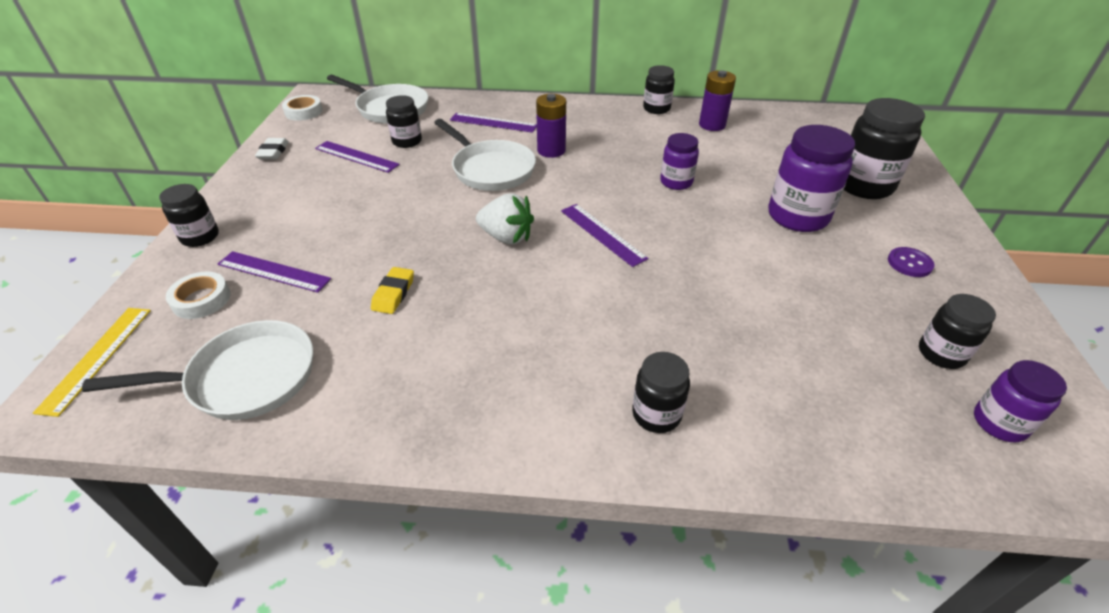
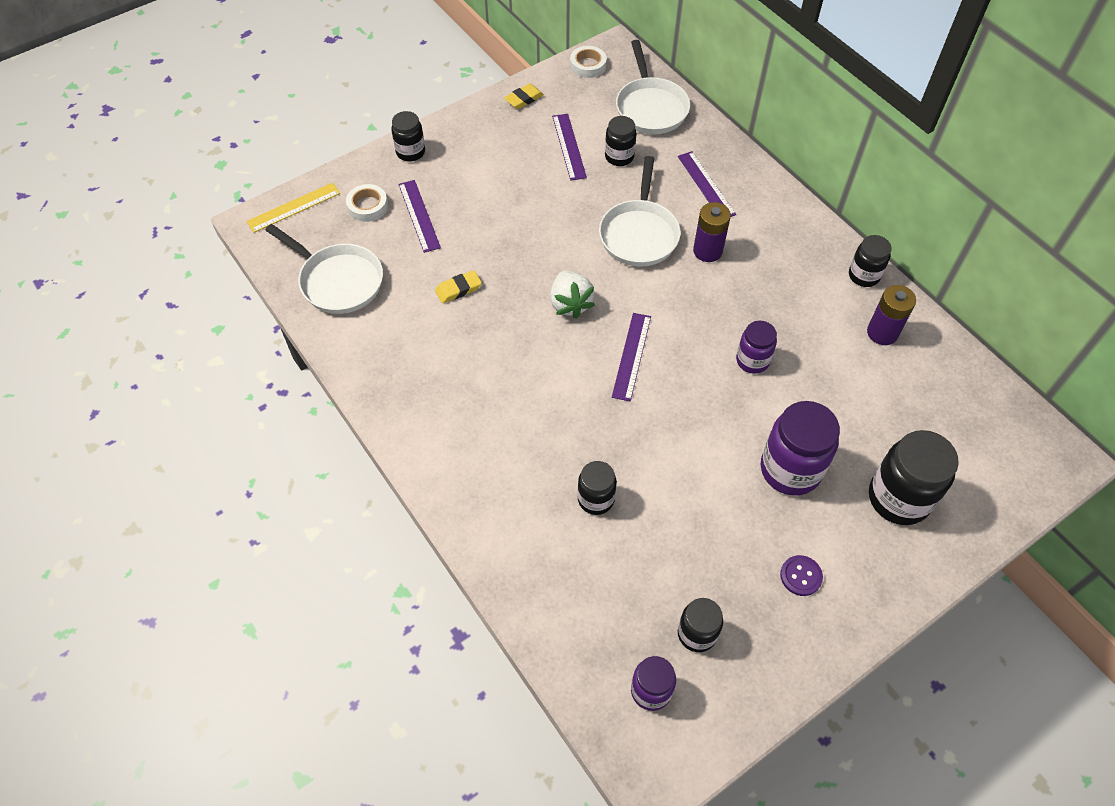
camera: 50 degrees right, 15 degrees up
(273, 152) = (524, 99): white eraser -> yellow eraser
(656, 414) = (485, 492): black jar -> black jar (596, 499)

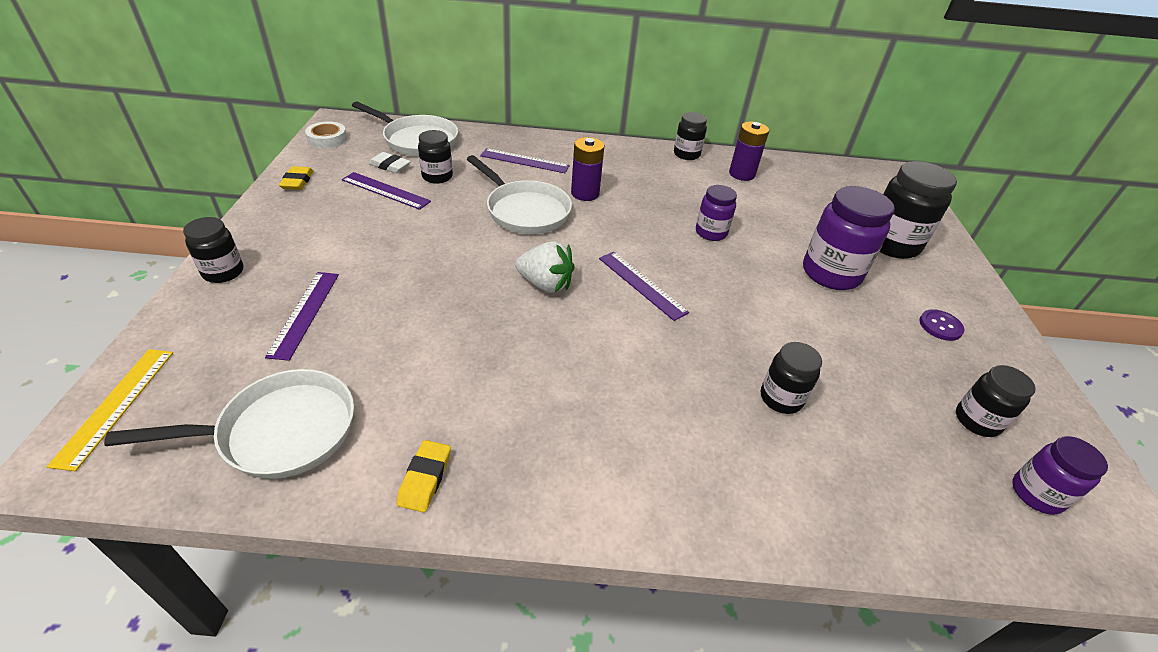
camera: 55 degrees left, 15 degrees down
(367, 206) = (228, 342): white tape -> none
(419, 215) = (305, 313): purple ruler -> purple ruler turned 75 degrees clockwise
(458, 289) = (433, 342): yellow eraser -> yellow eraser (425, 478)
(599, 123) = (390, 166): none -> white eraser

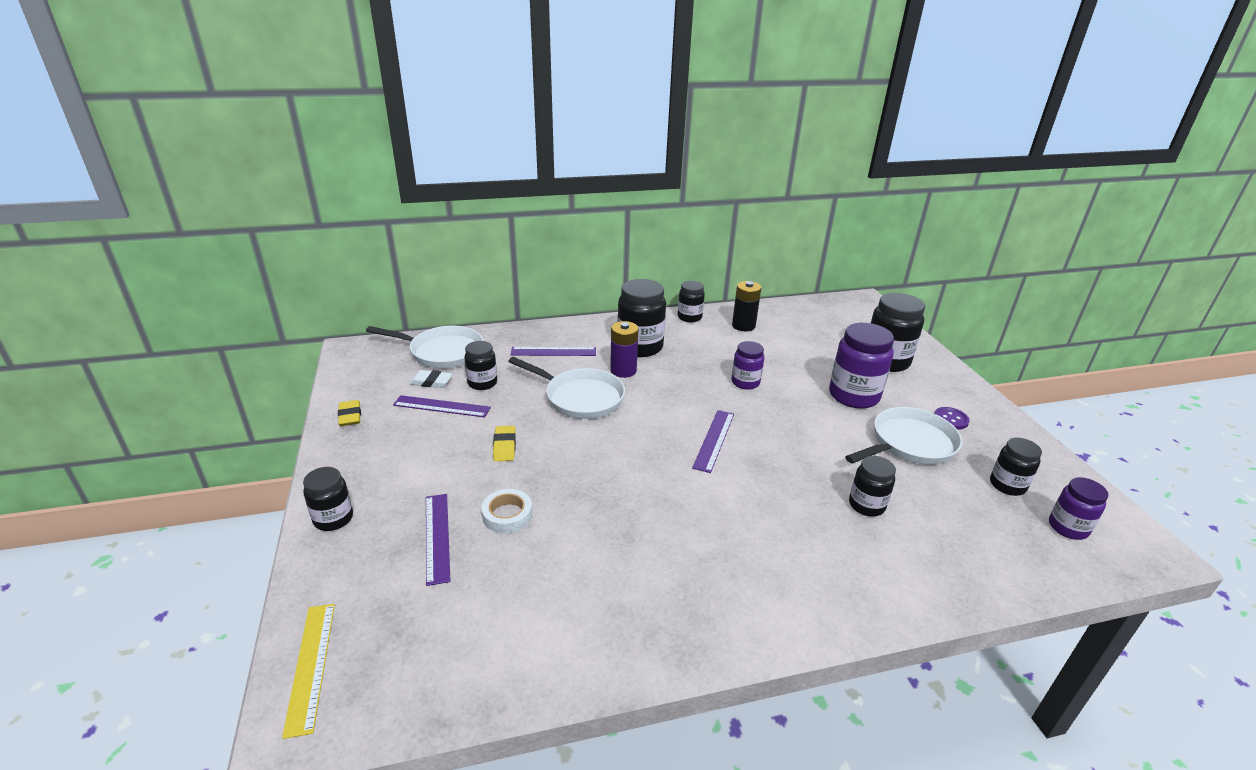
camera: 15 degrees left, 10 degrees down
(280, 432) = (481, 644): white pan -> white pan (909, 444)
(327, 139) = (353, 368): white tape -> white tape (507, 515)
(425, 478) = (630, 646): yellow eraser -> yellow eraser (504, 446)
(545, 284) = (635, 459): white strawberry -> none
(616, 174) = (640, 347): none -> black jar
(641, 284) = (714, 440): purple ruler -> purple ruler turned 75 degrees clockwise
(741, 174) = (743, 326): purple battery -> black battery

